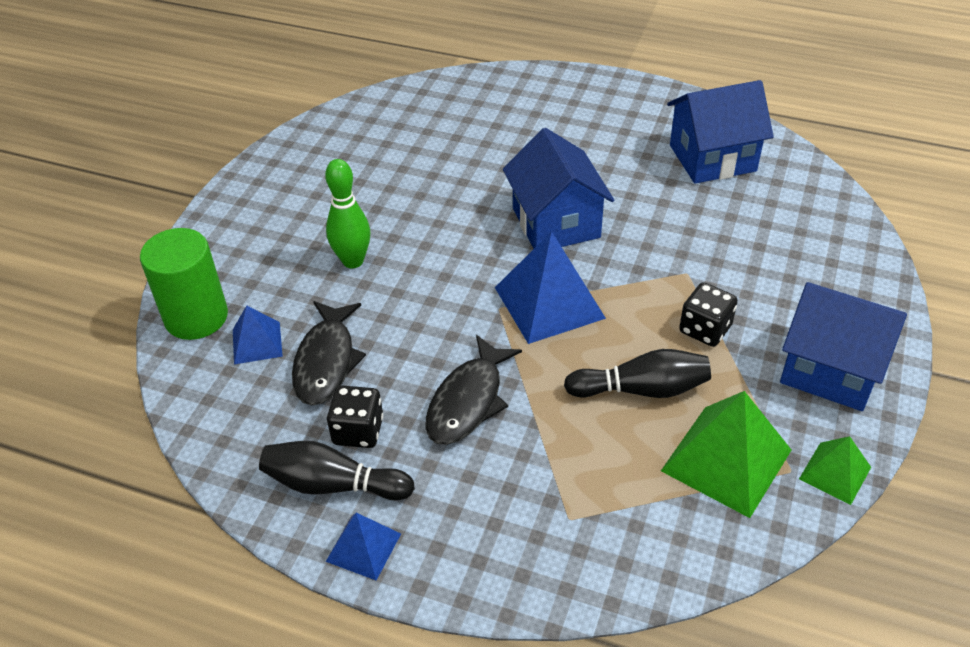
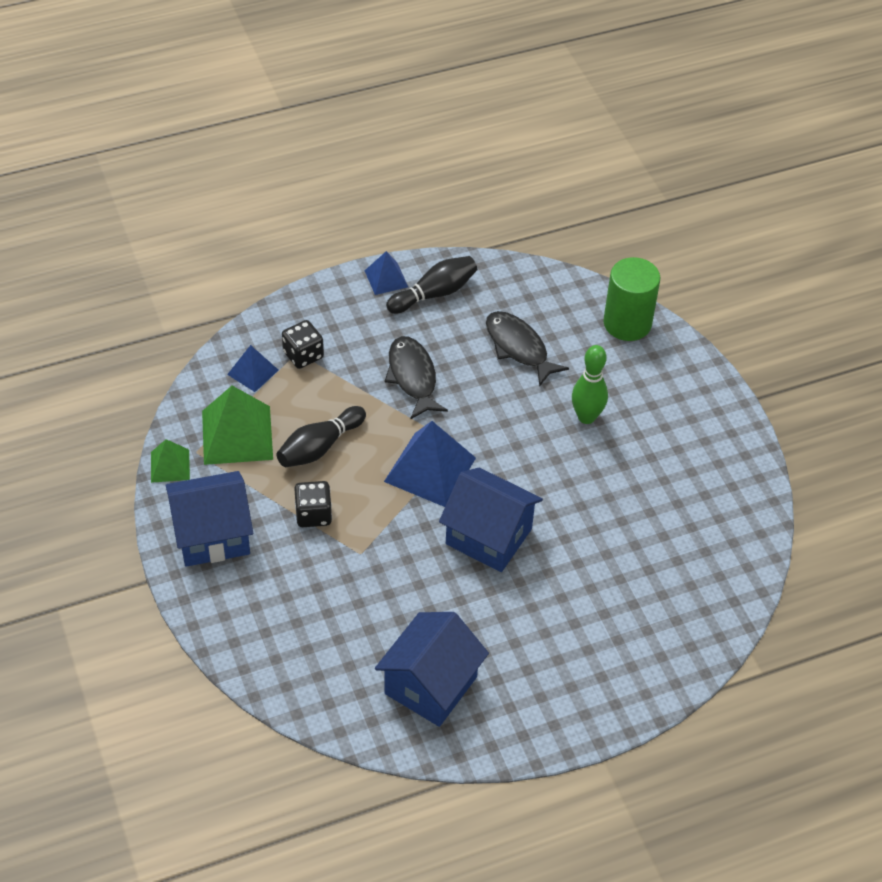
camera: 135 degrees right, 5 degrees up
(257, 342) = (571, 332): blue pyramid -> blue pyramid (252, 372)
(358, 431) = (454, 324): black dice -> black dice (303, 355)

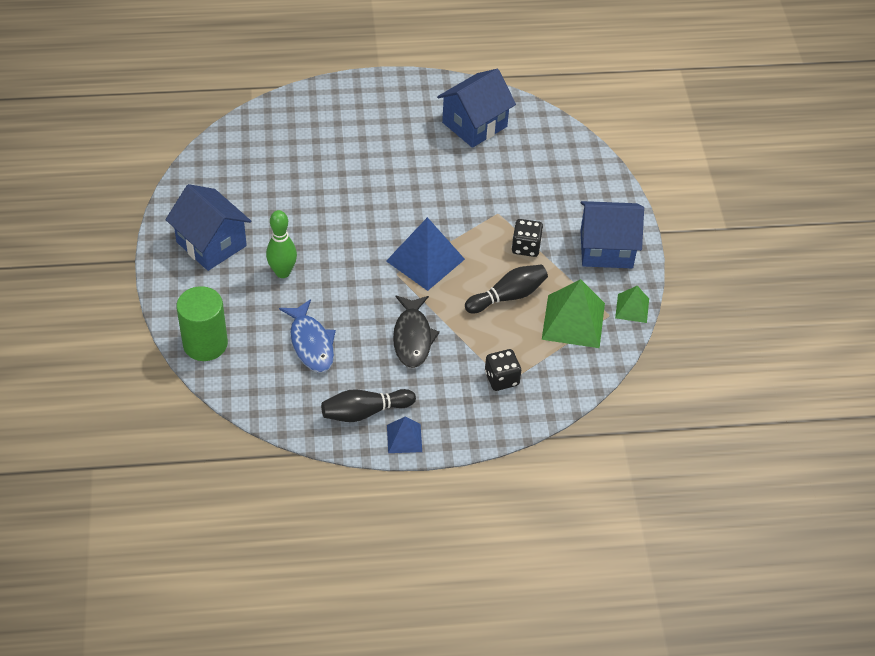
camera: 165 degrees left, 0 degrees up
(252, 372) = (549, 373): blue pyramid -> none
(489, 536) = (399, 203): blue house -> blue house (211, 244)
(518, 347) = (311, 343): black fish -> blue fish

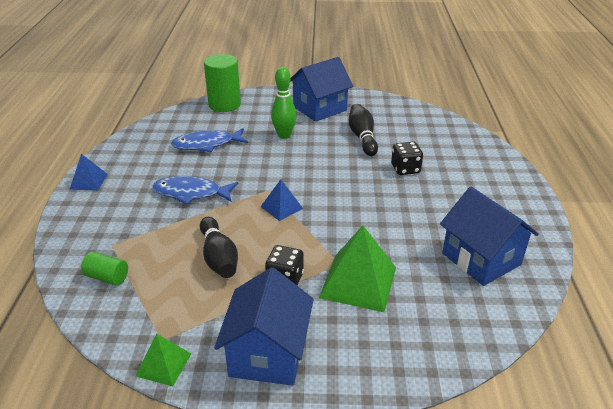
camera: 100 degrees right, 15 degrees down
(365, 412) = (126, 164): black bowling pin -> black bowling pin (362, 137)
(412, 337) = (191, 193): black fish -> blue fish
(425, 260) = (281, 207): blue pyramid -> blue pyramid, size x0.55
(501, 378) = (117, 241): black dice -> black dice (405, 169)
(550, 372) = (107, 277): none -> green cylinder
(573, 321) = (166, 304): green pyramid -> green pyramid (358, 282)

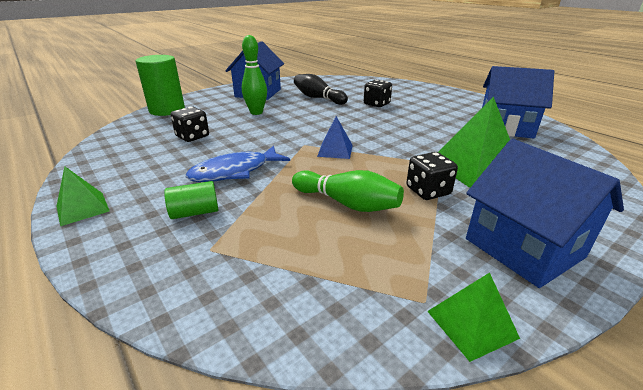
camera: 40 degrees left, 5 degrees down
(88, 181) = (82, 208): blue pyramid -> green pyramid
(107, 277) = (256, 282): green cylinder -> green cylinder (195, 212)
(207, 144) = (192, 136): blue fish -> black dice
(218, 257) = (347, 203): black bowling pin -> green bowling pin

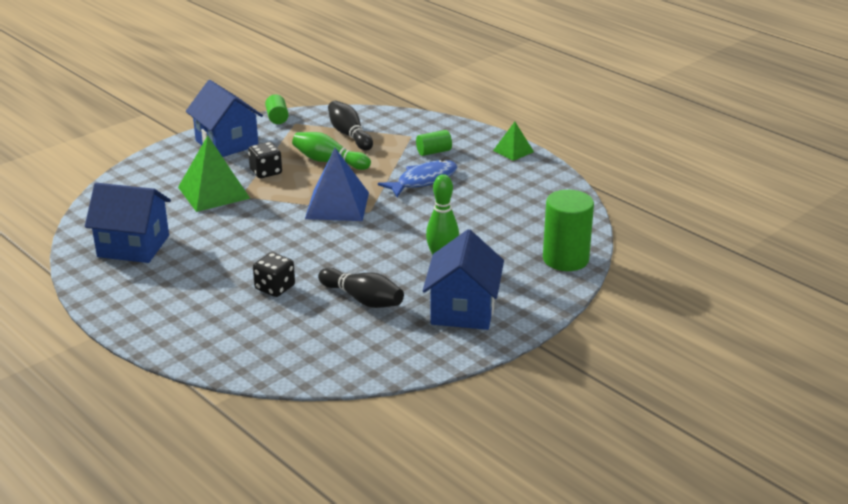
camera: 175 degrees right, 0 degrees up
(192, 136) = (492, 216): black dice -> none
(315, 257) = (349, 135): none -> black bowling pin
(335, 150) = (337, 205): blue pyramid -> blue pyramid, size x1.81
(472, 324) = (277, 118): green pyramid -> green cylinder

